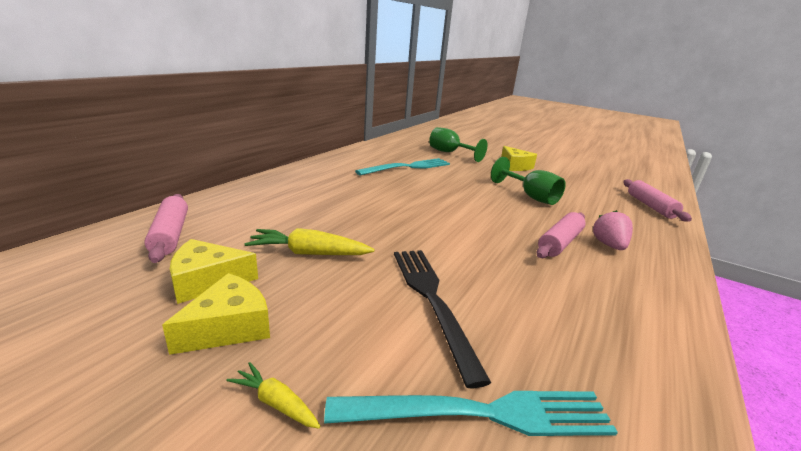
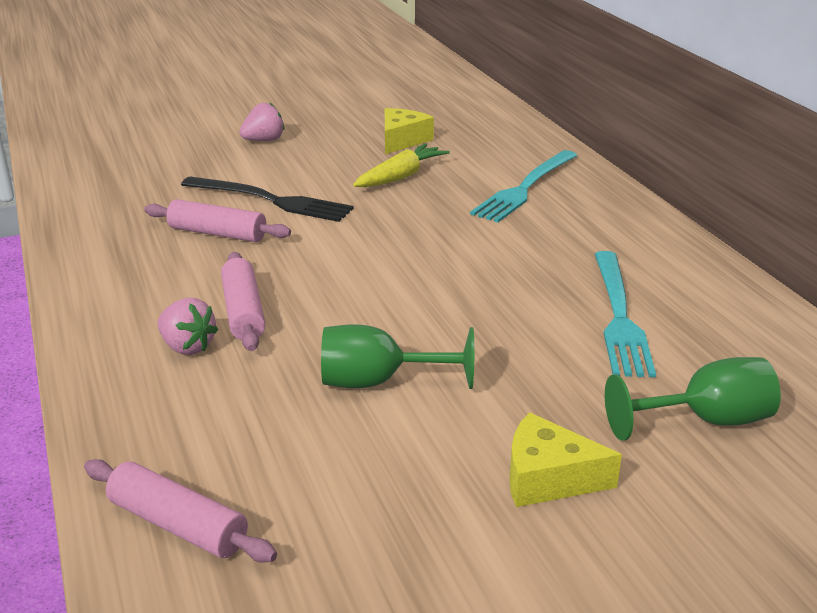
camera: 130 degrees right, 5 degrees up
(170, 235) = (495, 137): pink rolling pin -> pink rolling pin (217, 233)
(229, 327) = (339, 139): yellow cheese -> none
(275, 402) = (264, 140): yellow carrot -> pink strawberry
(482, 414) = (173, 178): turquoise fork -> turquoise fork (525, 188)

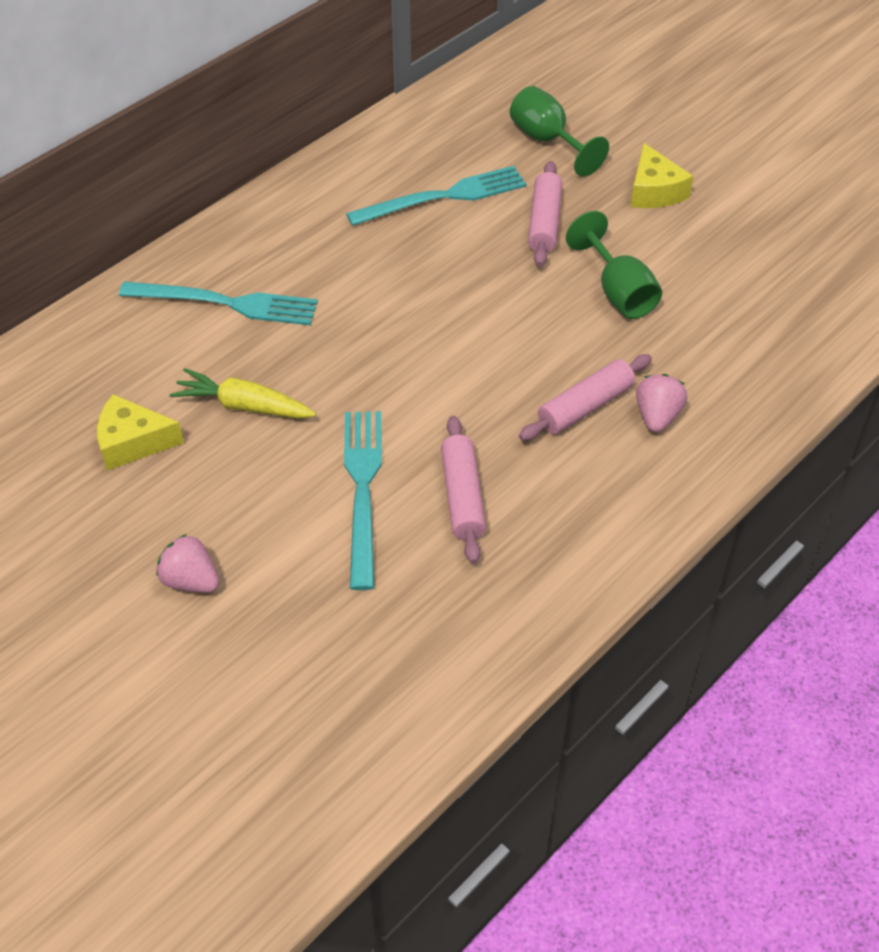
camera: 115 degrees left, 20 degrees up
(178, 525) = (823, 326): pink rolling pin -> pink rolling pin (544, 222)
(271, 200) = (363, 489): black fork -> turquoise fork

